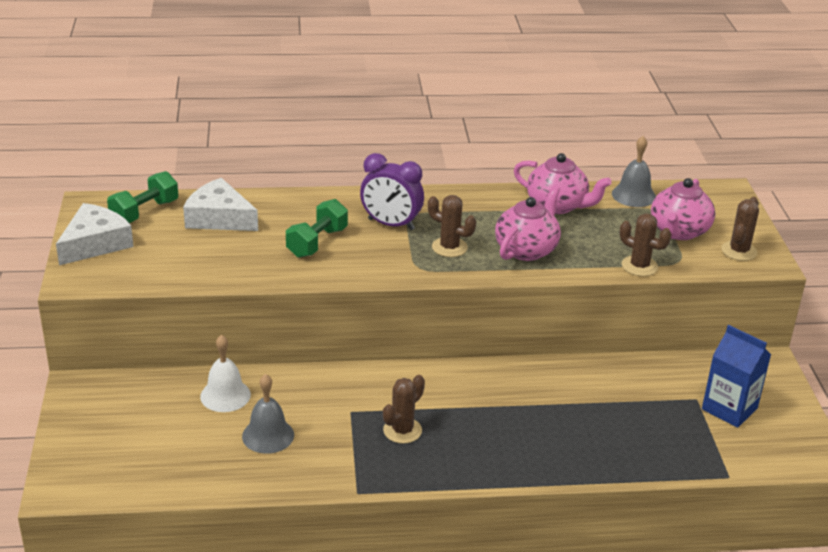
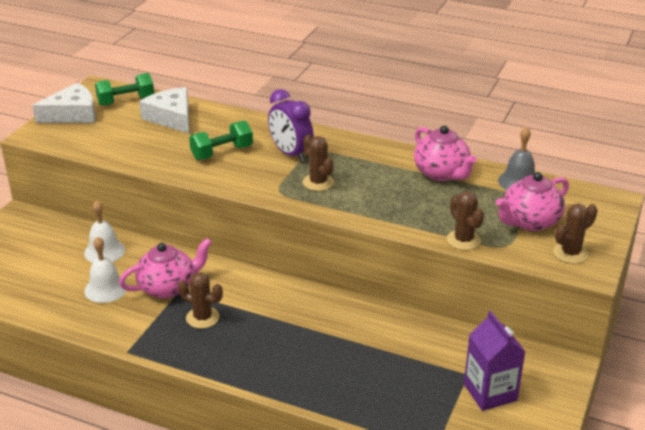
camera: 30 degrees right, 0 degrees up
(268, 435) = (105, 289): grey bell -> white bell
(402, 430) = (202, 318): brown cactus -> brown cactus turned 45 degrees clockwise
(526, 249) = (379, 201): pink teapot -> pink teapot (168, 287)
(729, 408) = (490, 392): blue carton -> purple carton

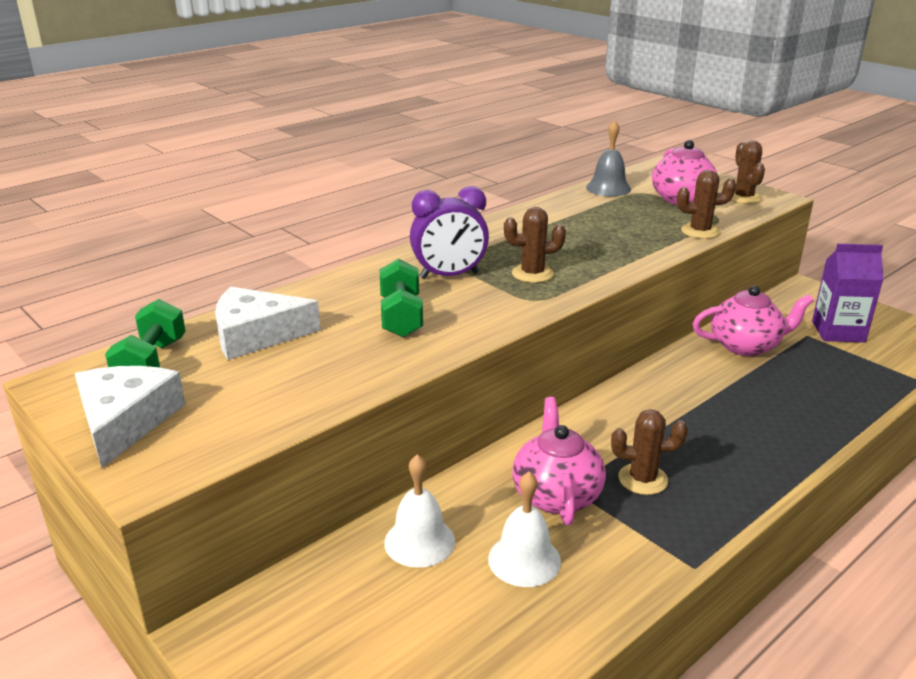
camera: 65 degrees left, 5 degrees down
(202, 318) = (643, 479): brown cactus -> brown cactus turned 45 degrees clockwise
(442, 173) = (565, 213): pink teapot -> pink teapot (746, 346)

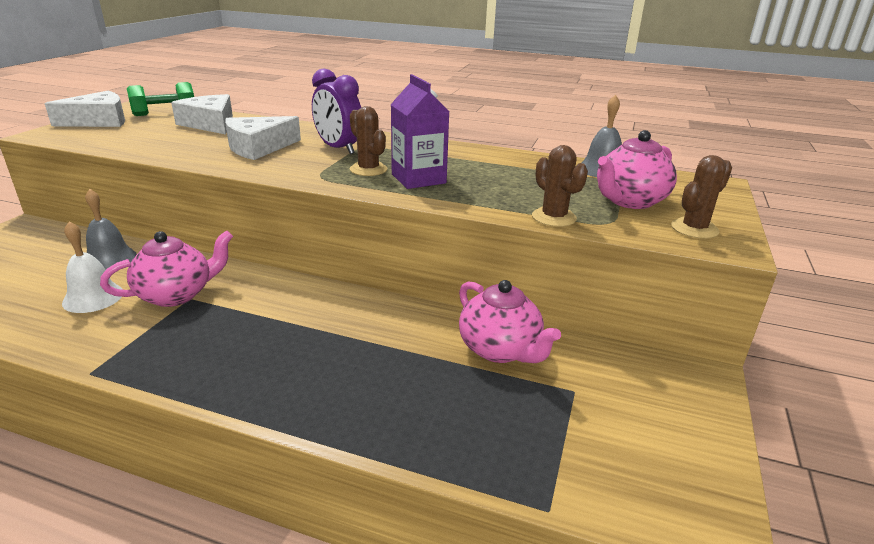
camera: 60 degrees right, 0 degrees up
(401, 317) = (258, 147): green dumbbell -> white cheese
(419, 541) = (110, 259): white bell -> grey bell
(643, 479) = (212, 328): brown cactus -> none
(838, 331) = (612, 415): purple carton -> purple carton (418, 179)

